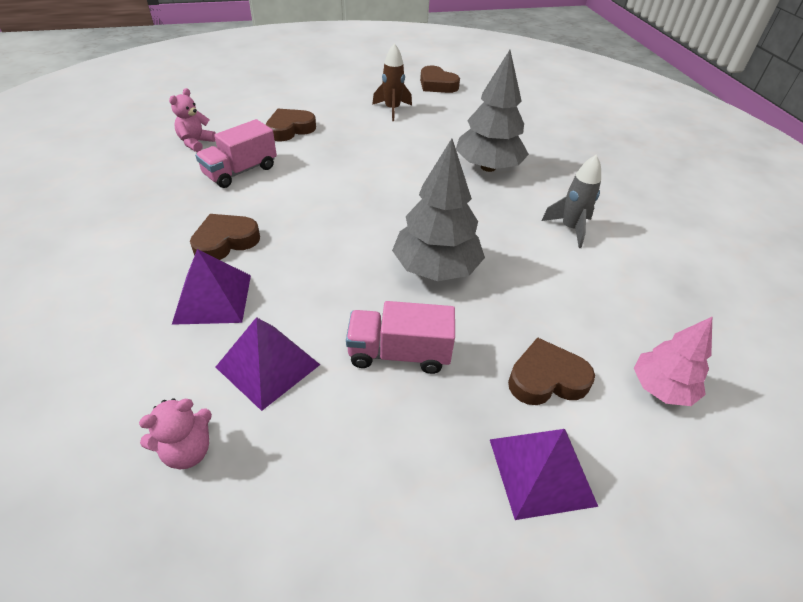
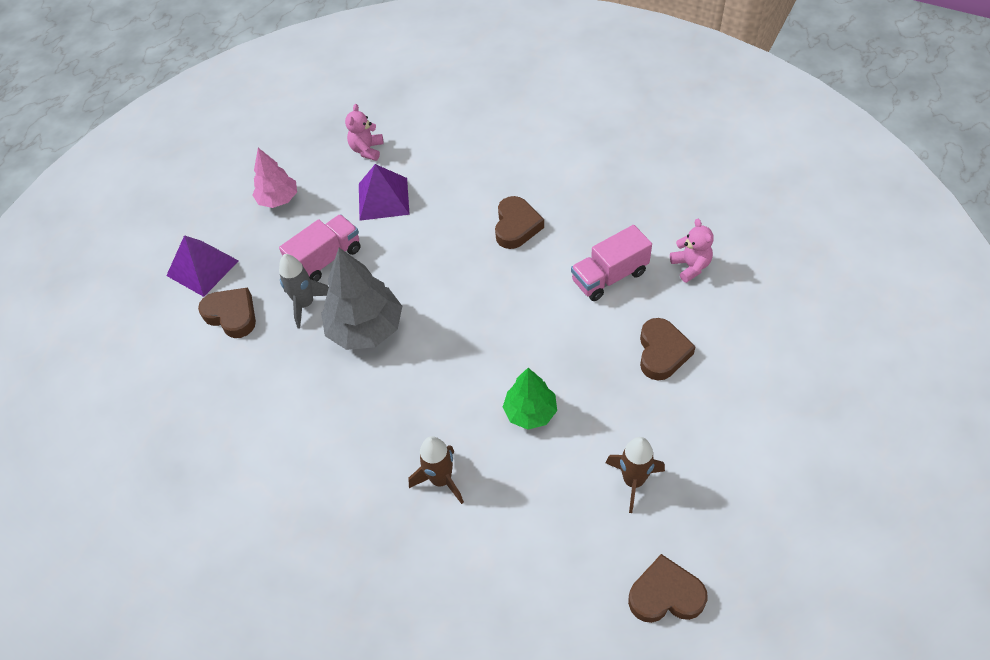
camera: 140 degrees right, 10 degrees up
(213, 298) = (463, 197): purple pyramid -> none
(240, 171) = (609, 276): pink truck -> pink truck turned 120 degrees counterclockwise
(397, 157) = (530, 412): none -> green tree
(488, 167) = (441, 480): grey tree -> brown rocket
(546, 379) = (232, 315): brown heart -> brown heart turned 90 degrees counterclockwise
(570, 228) = (304, 462): grey rocket -> grey rocket (305, 304)
(661, 388) = (160, 367): pink tree -> pink tree (278, 199)

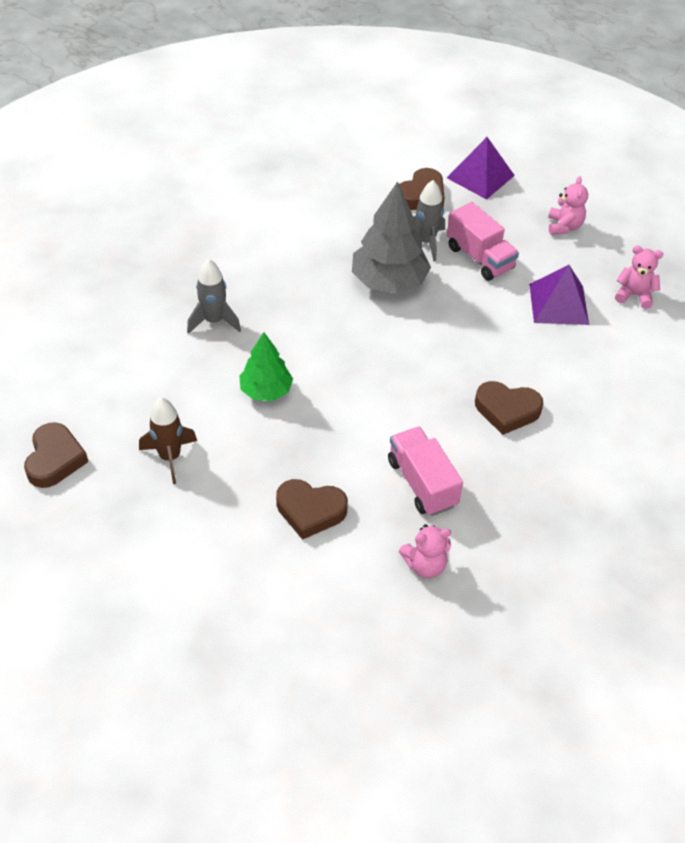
camera: 90 degrees right, 5 degrees down
(278, 199) = (564, 226): pink tree -> pink teddy bear
(441, 480) = (214, 321): brown rocket -> grey rocket

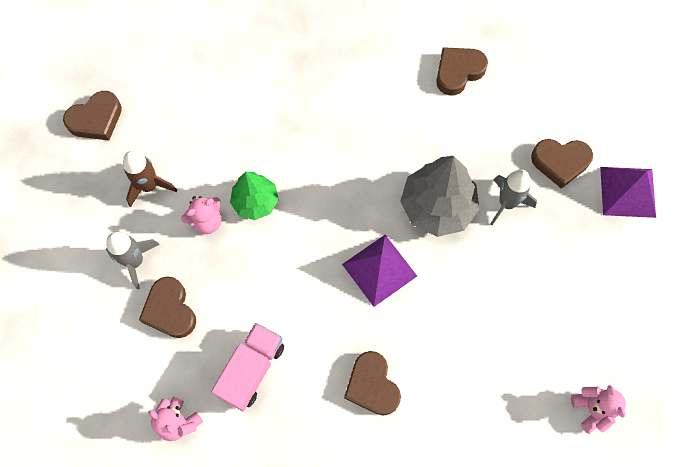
camera: 55 degrees right, 20 degrees up
(214, 321) = (293, 118): grey rocket -> grey rocket (135, 261)
(284, 202) = (458, 72): none -> brown heart
(479, 258) = (526, 256): pink truck -> none
(558, 304) = (526, 353): purple pyramid -> purple pyramid (379, 270)
(564, 226) = (627, 299): pink teddy bear -> pink teddy bear (207, 221)

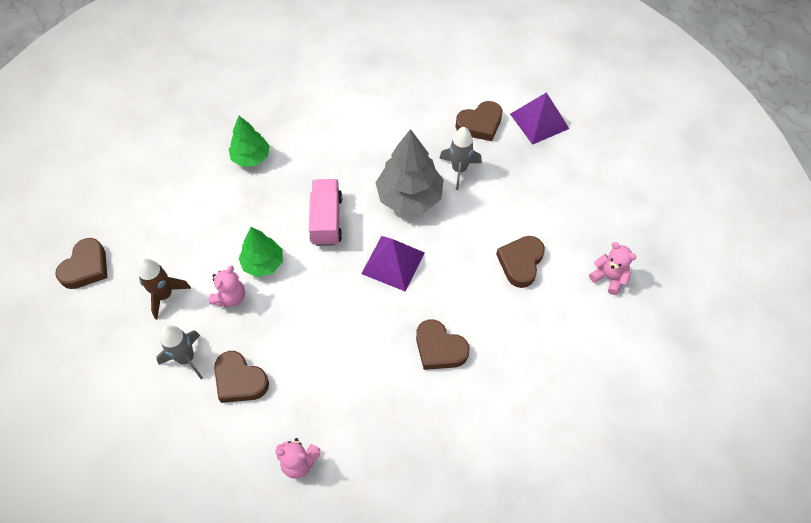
camera: 30 degrees left, 10 degrees down
(251, 370) = (336, 389): pink truck -> pink truck (326, 220)
(306, 81) = (251, 157): none -> green tree
(458, 72) = (367, 98): brown heart -> brown heart (520, 263)

